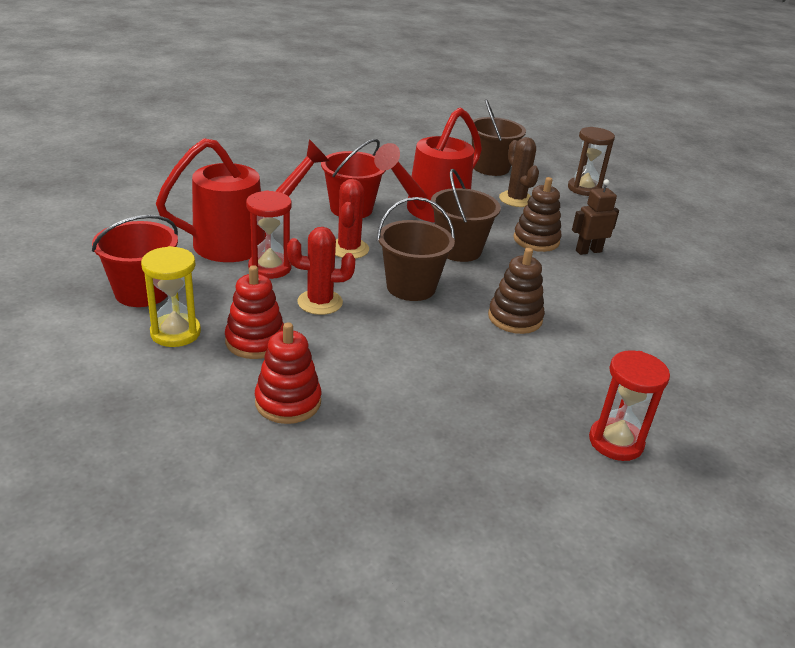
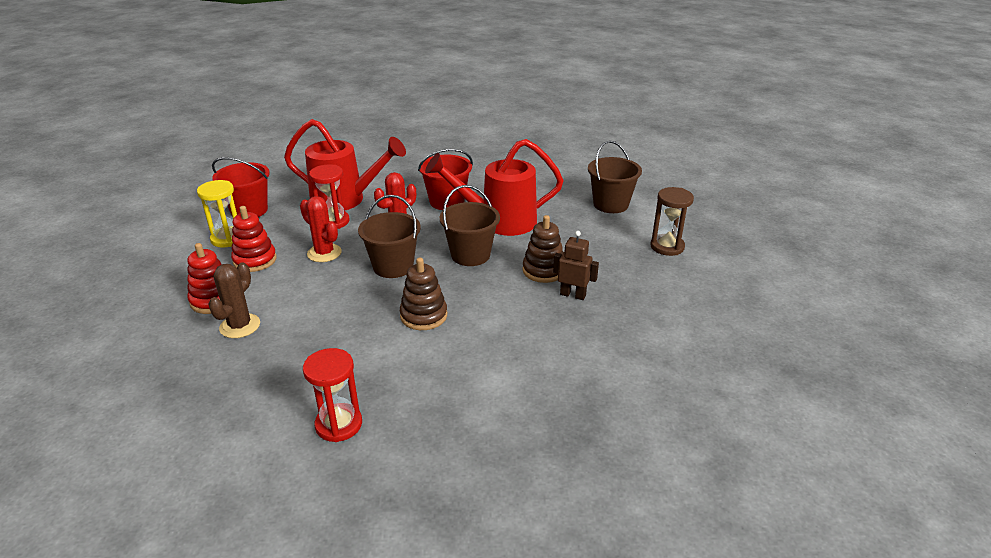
camera: 45 degrees right, 0 degrees up
(516, 199) = (585, 235): brown cactus -> brown cactus (240, 326)

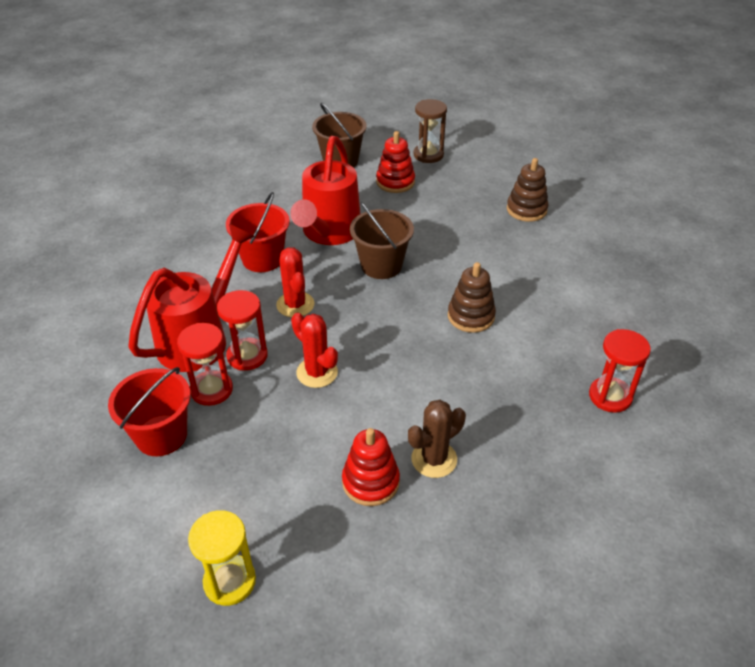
camera: 70 degrees left, 10 degrees up
(228, 239) = (227, 462): yellow hourglass -> yellow hourglass (229, 581)
(240, 326) = (434, 459): brown cactus -> brown cactus turned 75 degrees counterclockwise
(255, 260) = (298, 437): red stacking toy -> red stacking toy (395, 182)
(295, 217) = (211, 390): none -> red hourglass
(324, 253) = (317, 372): red cactus -> red cactus turned 75 degrees clockwise
(393, 266) = (374, 322): brown bucket -> none
(543, 270) = (431, 228): brown stacking toy -> brown stacking toy (526, 209)
(573, 295) = (476, 222): brown robot -> none

